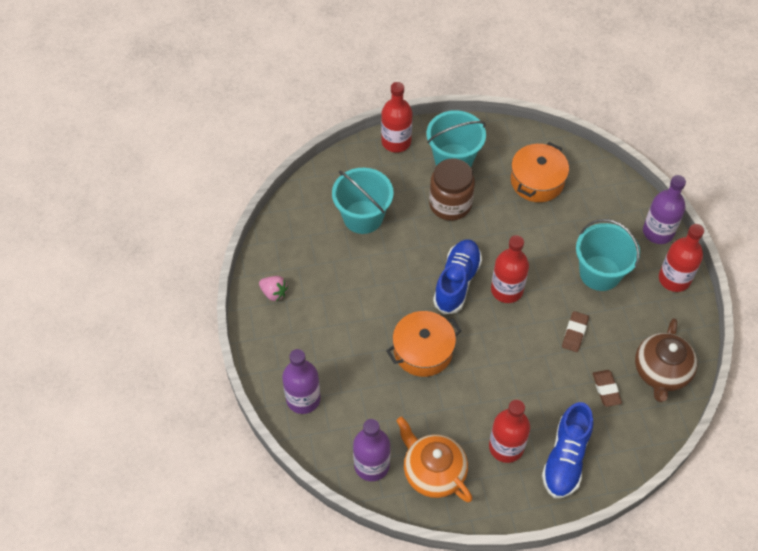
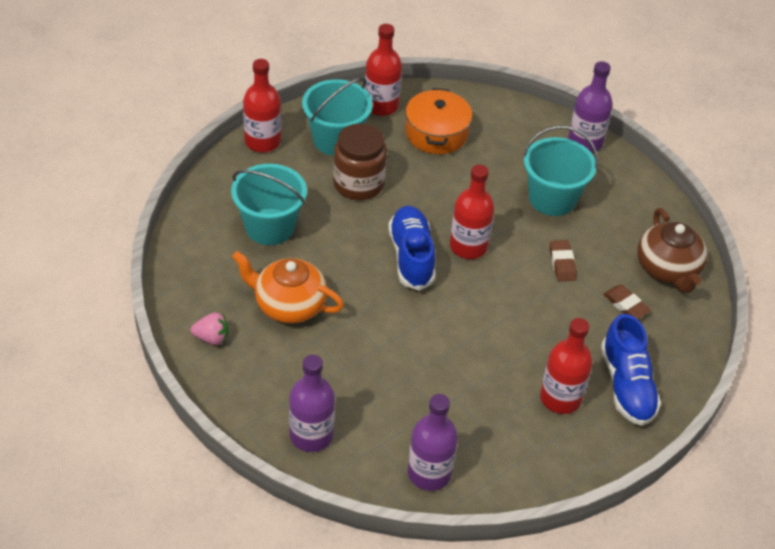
camera: 30 degrees left, 10 degrees down
(423, 351) = (416, 337): orange pot -> none
(433, 471) = (500, 453): orange teapot -> orange teapot (288, 305)
(674, 279) = (627, 180): red bottle -> red bottle (381, 105)

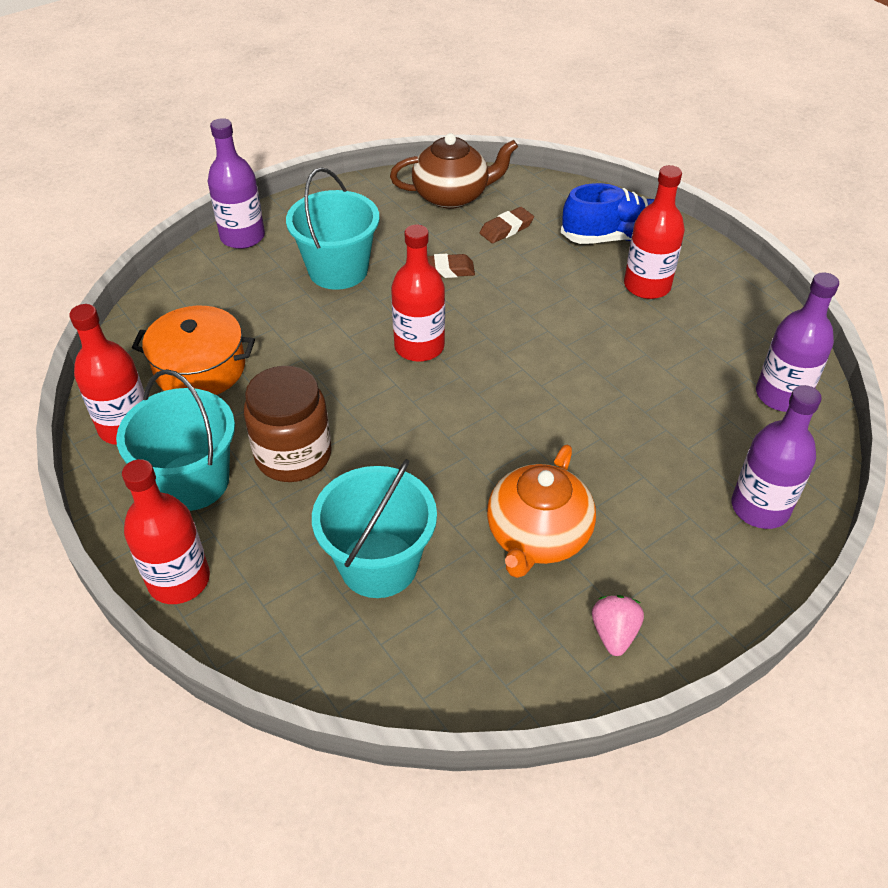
camera: 85 degrees left, 0 degrees up
(411, 257) = (438, 401): blue shoe -> none

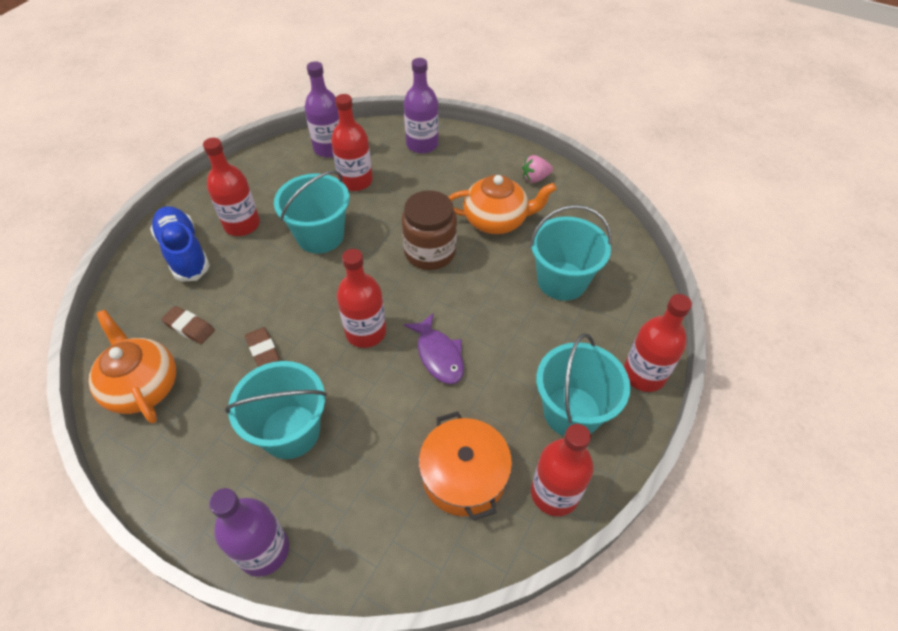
camera: 115 degrees left, 5 degrees up
(293, 455) = (511, 362): brown jar -> brown jar (430, 252)
(347, 395) = (439, 355): none -> purple fish
(452, 196) = (143, 386): brown teapot -> orange teapot
(595, 345) = (320, 236): none -> turquoise bucket
(693, 404) = (355, 181): none -> red bottle

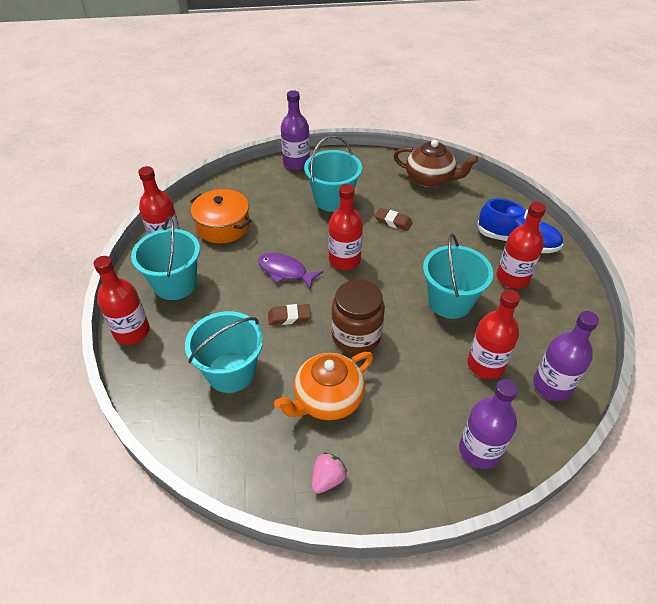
camera: 145 degrees right, 5 degrees down
(143, 386) = (430, 179): orange teapot -> brown teapot
(189, 327) = (448, 210): brown eraser -> brown eraser (289, 317)

